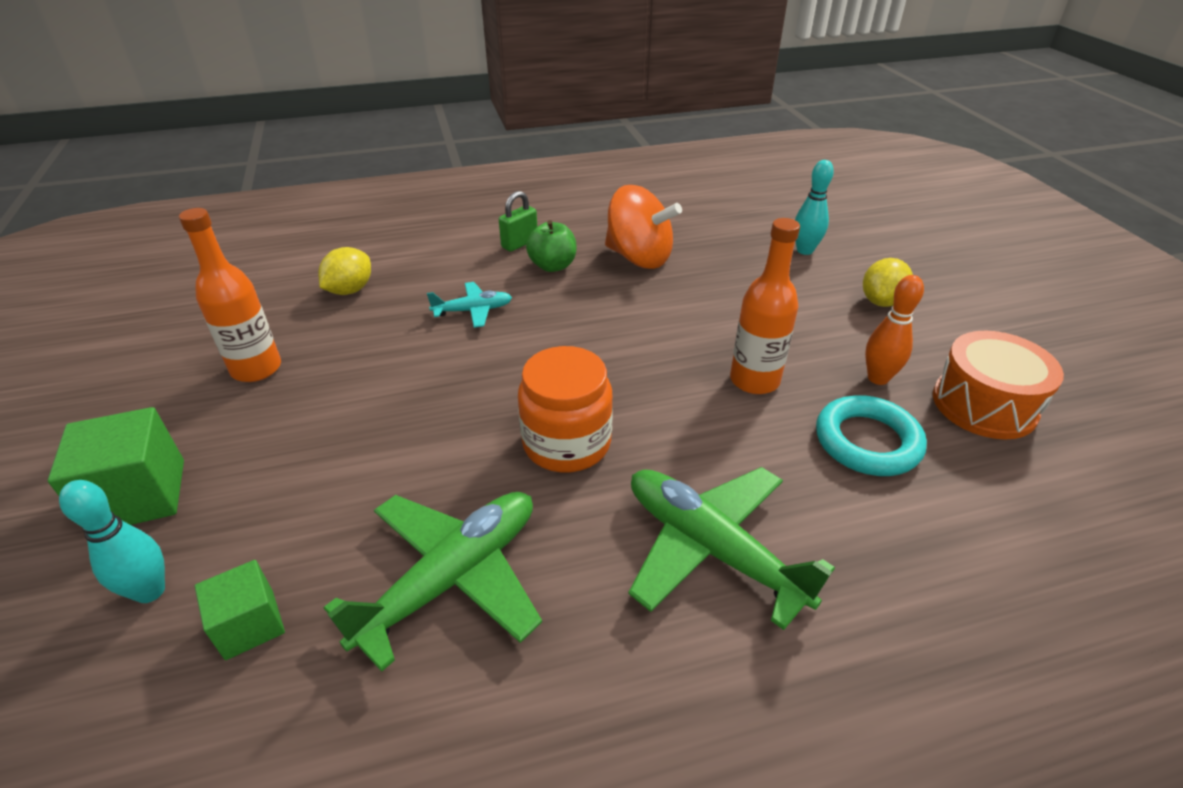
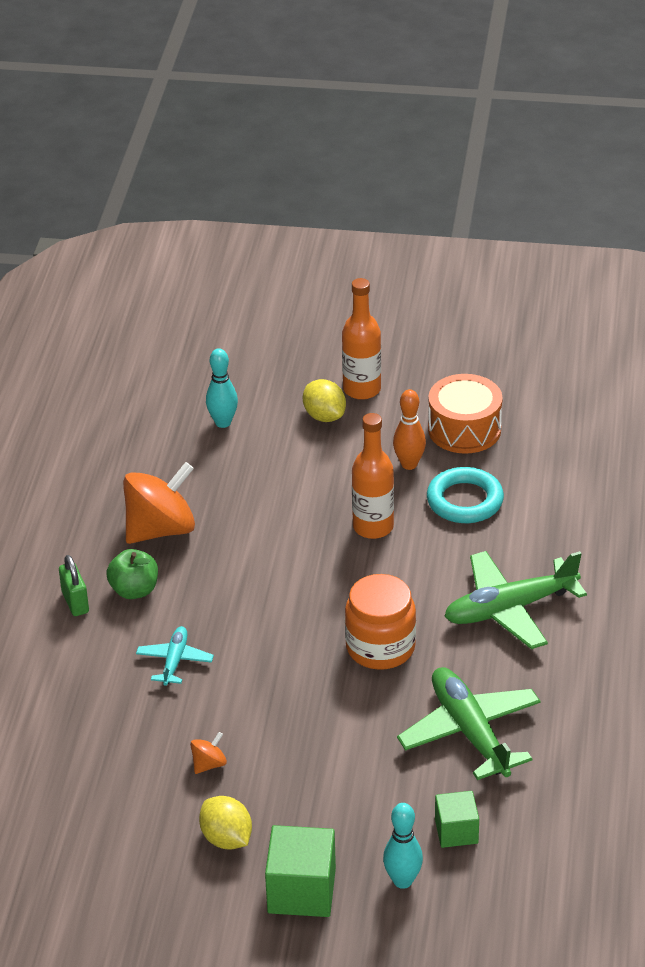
camera: 65 degrees left, 0 degrees up
(256, 369) = (174, 816): orange bottle -> orange bottle (362, 389)
(336, 370) = (209, 764): none -> orange spinning top
(350, 290) = (80, 740): yellow lemon -> yellow lemon (226, 838)

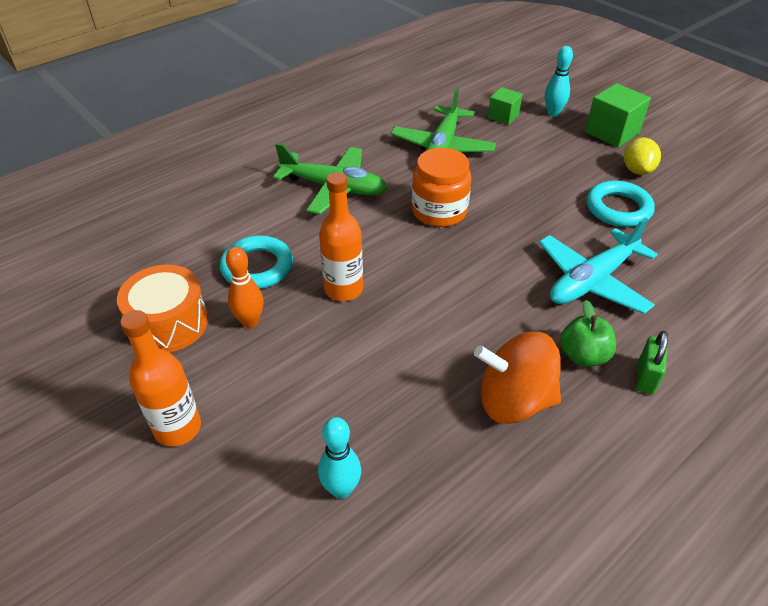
camera: 140 degrees left, 5 degrees up
(175, 661) = (592, 281): turquoise plane -> turquoise plane, size x1.88
(209, 764) = (618, 208): orange spinning top -> turquoise ring
(324, 416) = (246, 421): yellow lemon -> none

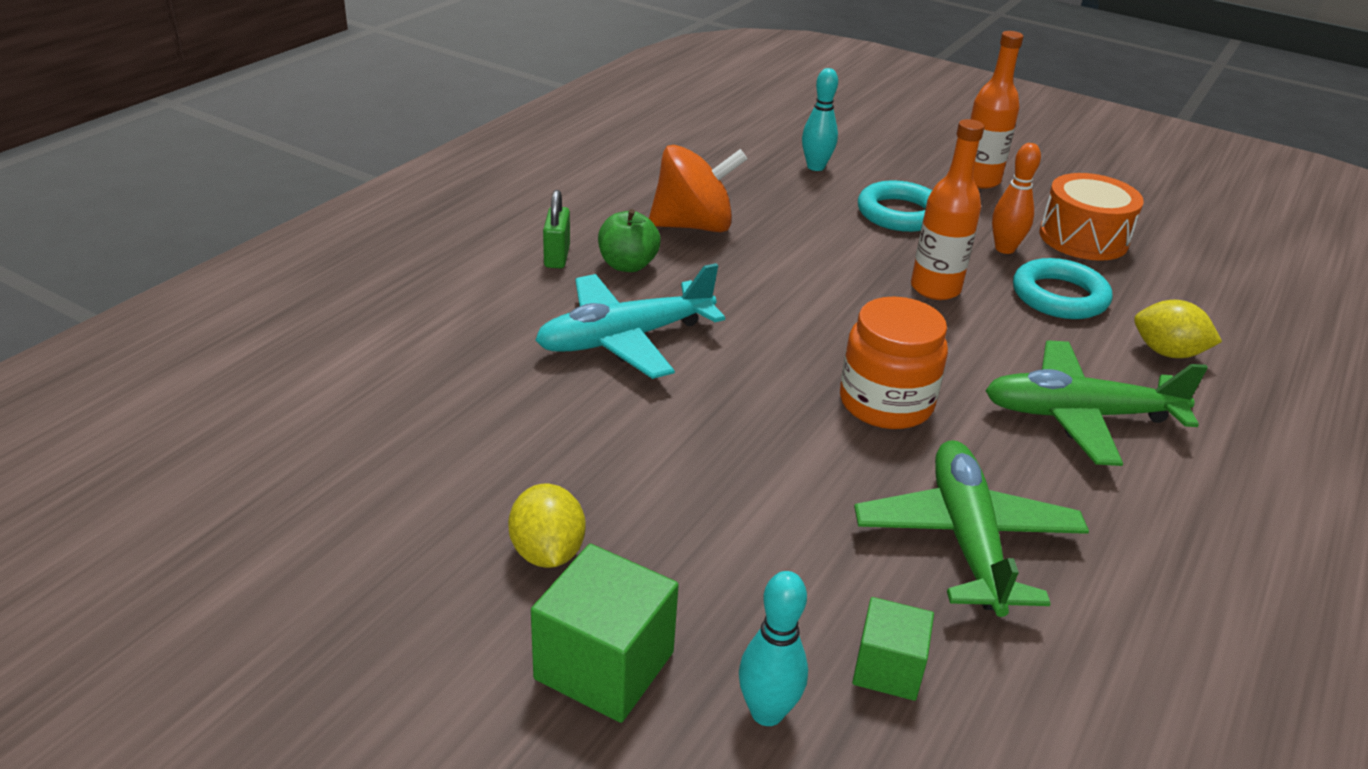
camera: 160 degrees right, 10 degrees down
(236, 214) = (1167, 352): none -> yellow lemon
(592, 281) = (624, 339): turquoise plane -> turquoise plane turned 150 degrees counterclockwise
(618, 208) = (588, 456): turquoise ring -> turquoise ring (899, 213)

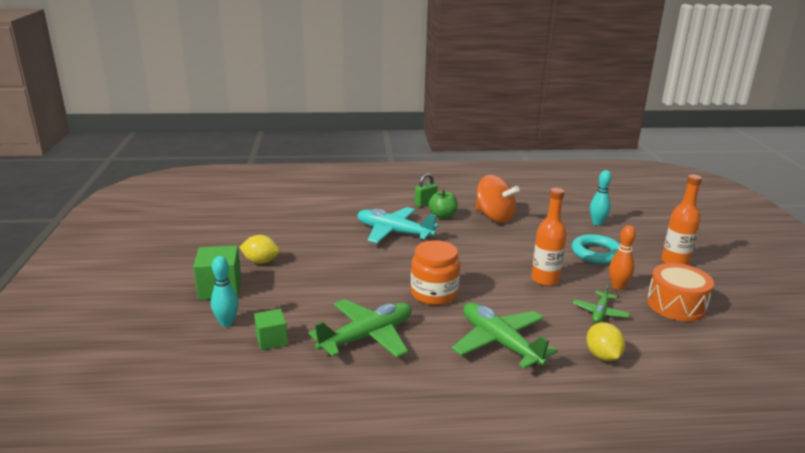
camera: 55 degrees right, 10 degrees down
(547, 552) = (261, 261): yellow lemon -> yellow lemon turned 60 degrees clockwise
(1059, 296) = (600, 312): turquoise ring -> green plane

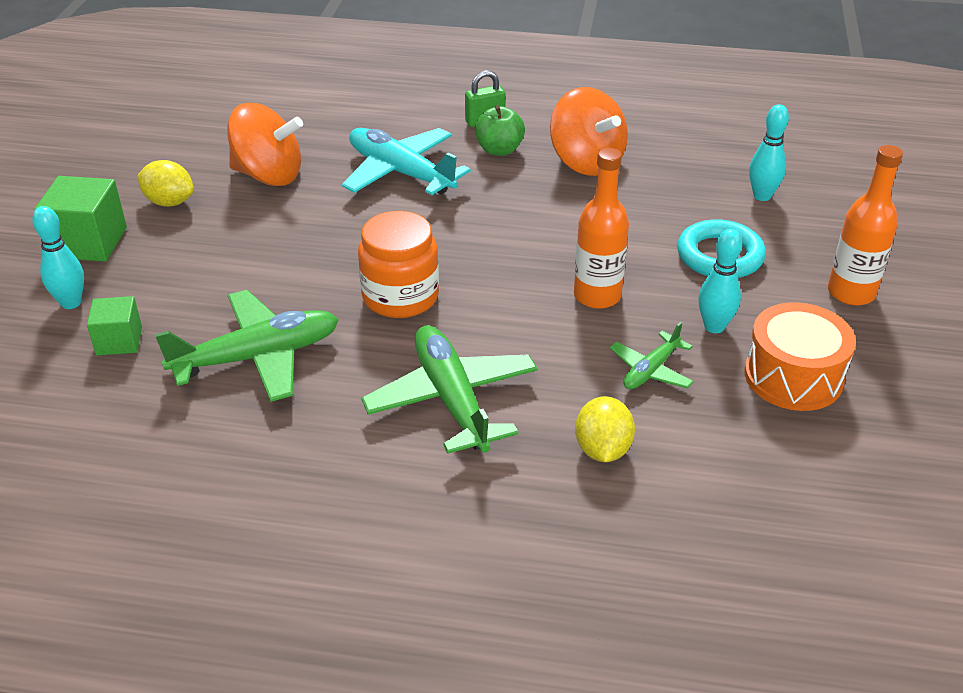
camera: 15 degrees right, 15 degrees up
(315, 242) = (268, 175): none -> orange spinning top
(618, 286) = (714, 327): orange bowling pin -> turquoise bowling pin

